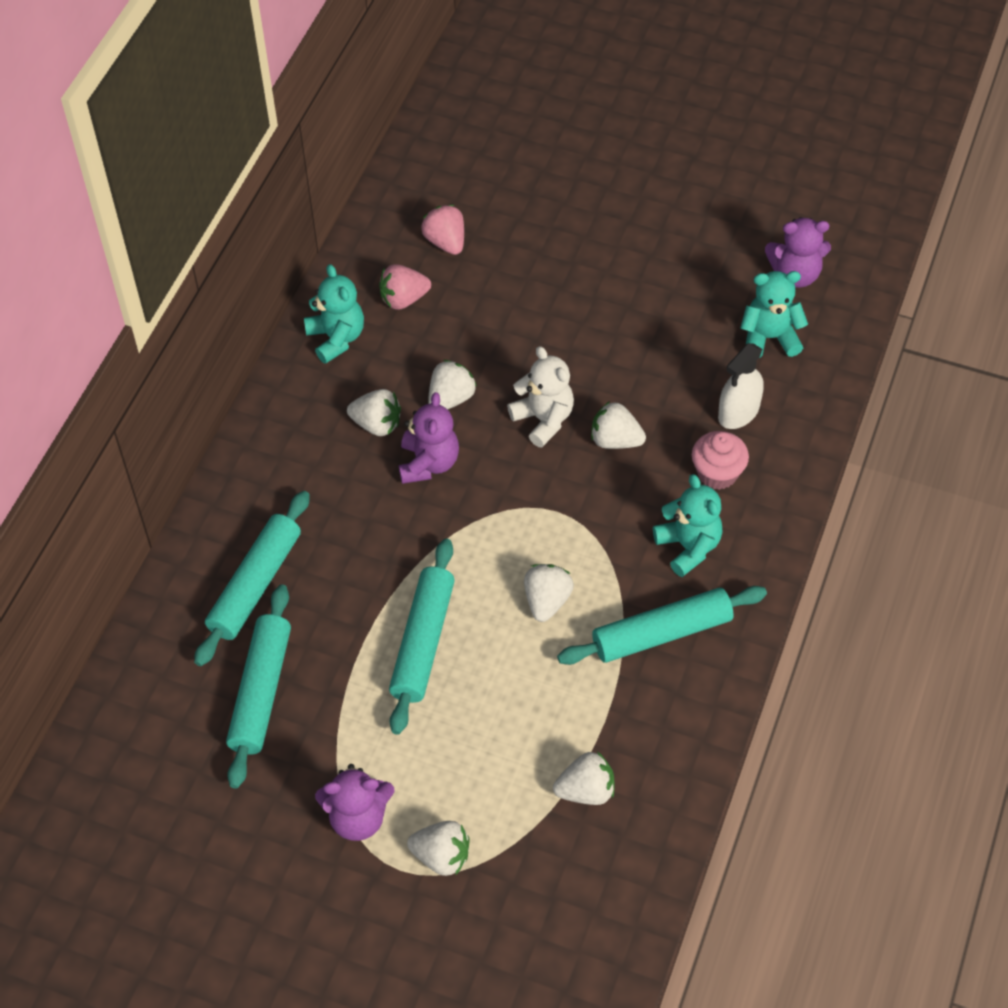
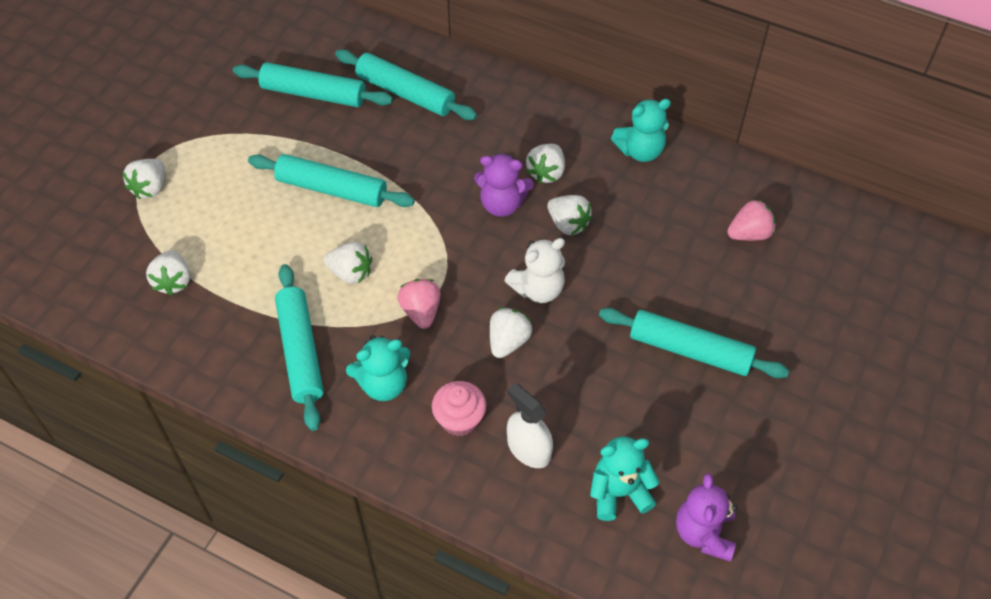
camera: 95 degrees right, 0 degrees up
(358, 818) = (196, 142): purple teddy bear -> none
(403, 299) = (682, 199): pink strawberry -> pink strawberry (421, 311)
(600, 288) = (690, 350): none -> turquoise rolling pin
(769, 338) = (619, 493): turquoise teddy bear -> turquoise teddy bear turned 105 degrees counterclockwise

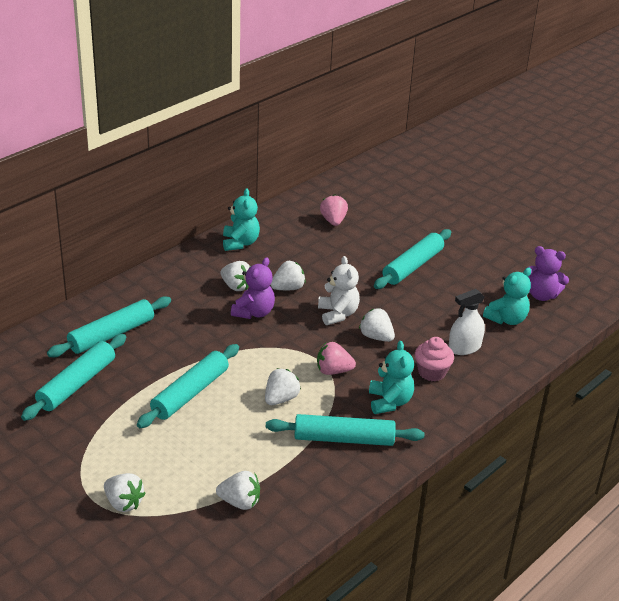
camera: 75 degrees left, 20 degrees down
(619, 493) = (506, 319): turquoise teddy bear -> turquoise teddy bear turned 135 degrees counterclockwise

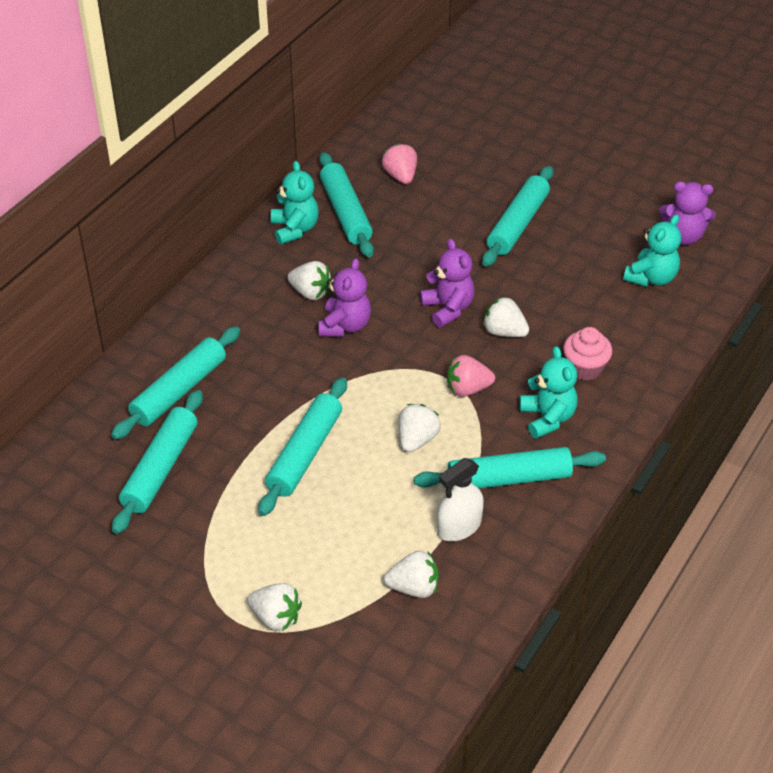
camera: 10 degrees left, 10 degrees up
(283, 238) = (346, 213): none -> turquoise rolling pin
(288, 288) = (375, 283): white strawberry -> none
(338, 314) = (448, 309): white teddy bear -> purple teddy bear
(464, 347) = (613, 327): white spray bottle -> white spray bottle (459, 527)

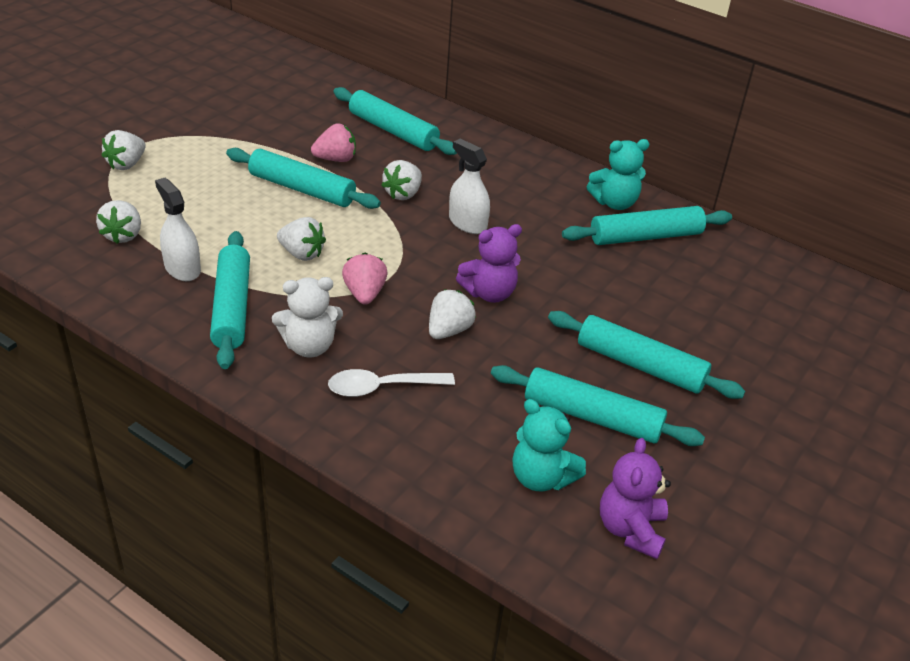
camera: 90 degrees right, 5 degrees down
(160, 468) = (305, 120): turquoise rolling pin -> turquoise rolling pin (592, 416)
(310, 293) = (517, 206): white strawberry -> white strawberry (403, 194)
(345, 326) = (467, 223): purple teddy bear -> white spray bottle
(400, 176) = (717, 280): pink strawberry -> pink strawberry (336, 159)
(547, 418) = (309, 346): turquoise teddy bear -> white teddy bear
(585, 368) = (381, 387): pink cupcake -> white spoon

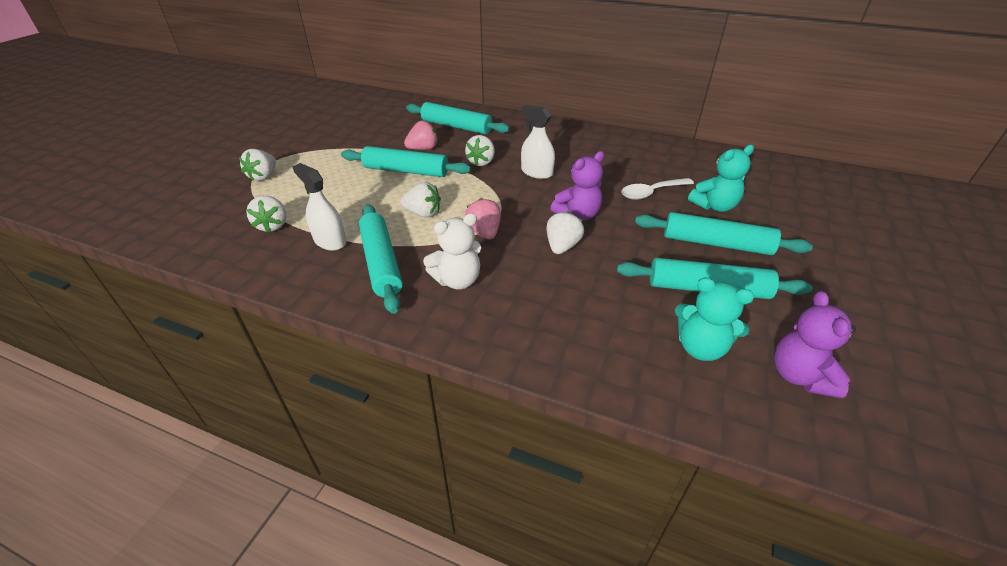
camera: 10 degrees left, 0 degrees up
(381, 387) = (531, 301): white spoon -> white spoon (651, 193)
(614, 203) = (628, 144): turquoise teddy bear -> turquoise teddy bear (714, 206)
(645, 237) = (662, 160): turquoise rolling pin -> none

